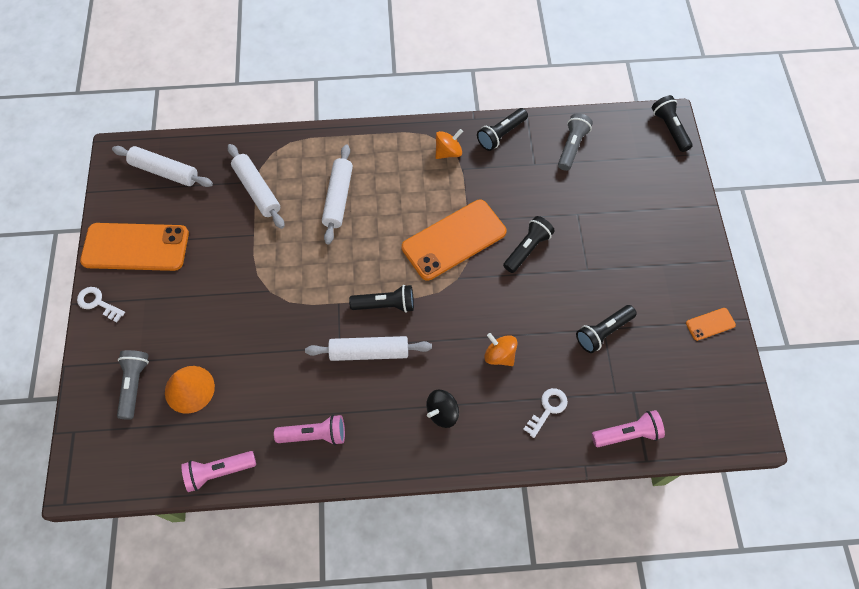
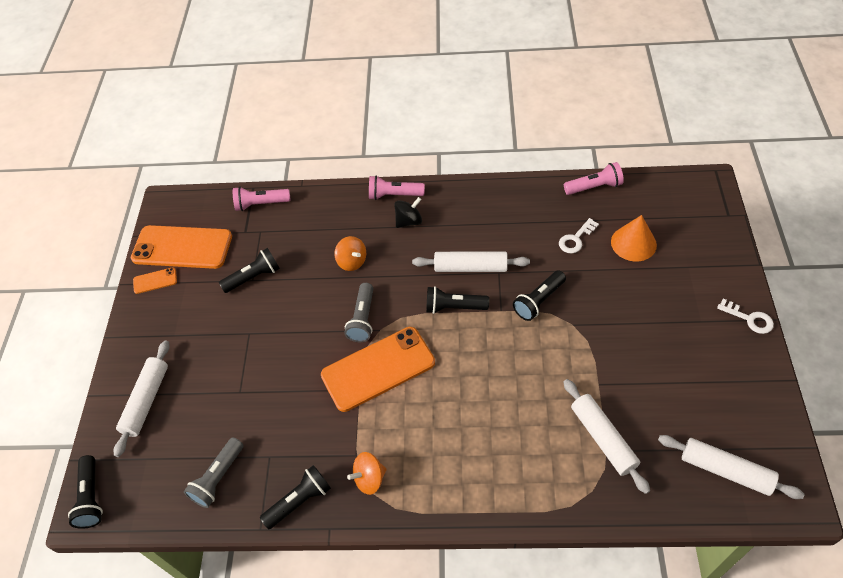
camera: 170 degrees left, 10 degrees down
(134, 385) = (685, 247): grey flashlight -> grey flashlight (363, 319)
(135, 247) = (729, 375): orange phone -> orange phone (182, 247)
(314, 434) = (517, 209): pink flashlight -> pink flashlight (394, 195)
(338, 198) = (504, 423): white rolling pin -> white rolling pin (146, 401)
(527, 249) = (303, 356): black flashlight -> black flashlight (539, 301)
(548, 409) = (320, 221): white key -> white key (576, 239)

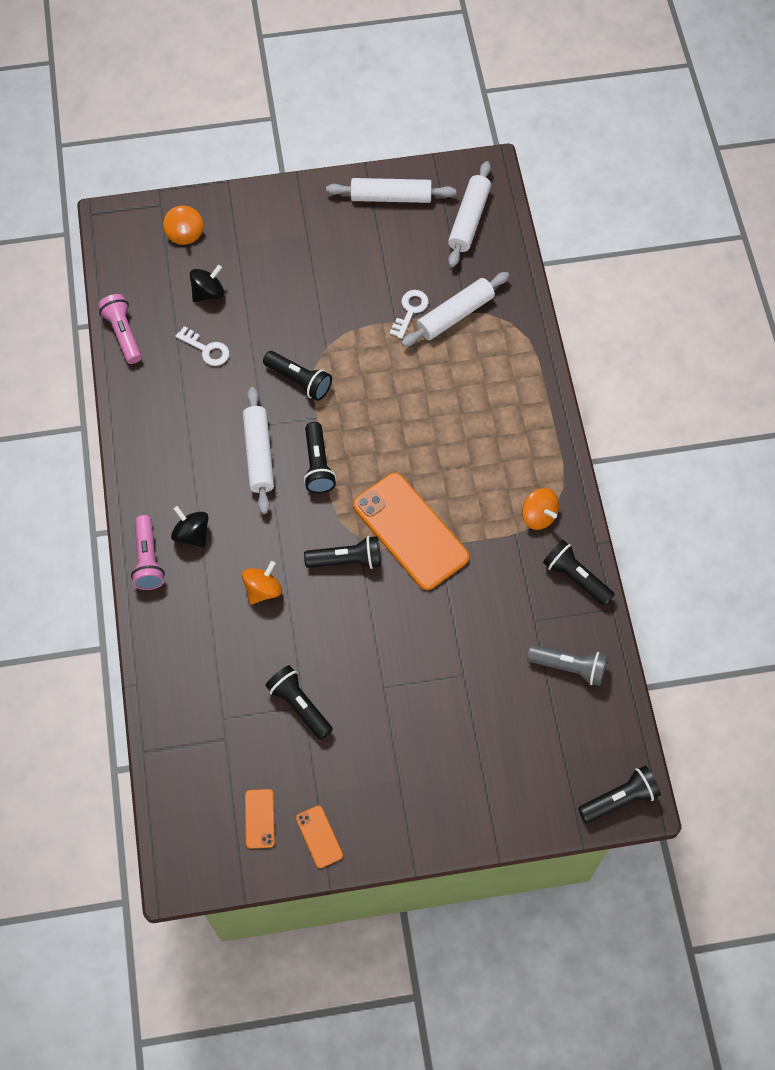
camera: 105 degrees left, 10 degrees up
(146, 401) = (494, 781): white rolling pin -> white rolling pin (391, 197)
(182, 247) = (259, 818): orange phone -> orange phone, size x0.44
(261, 204) = (174, 731): pink flashlight -> none
(363, 319) = (346, 560): grey flashlight -> black flashlight
(633, 243) = (208, 293): orange cone -> black spinning top
(696, 230) = (185, 234): none -> orange spinning top
(749, 319) = (299, 193): white key -> white key (410, 310)

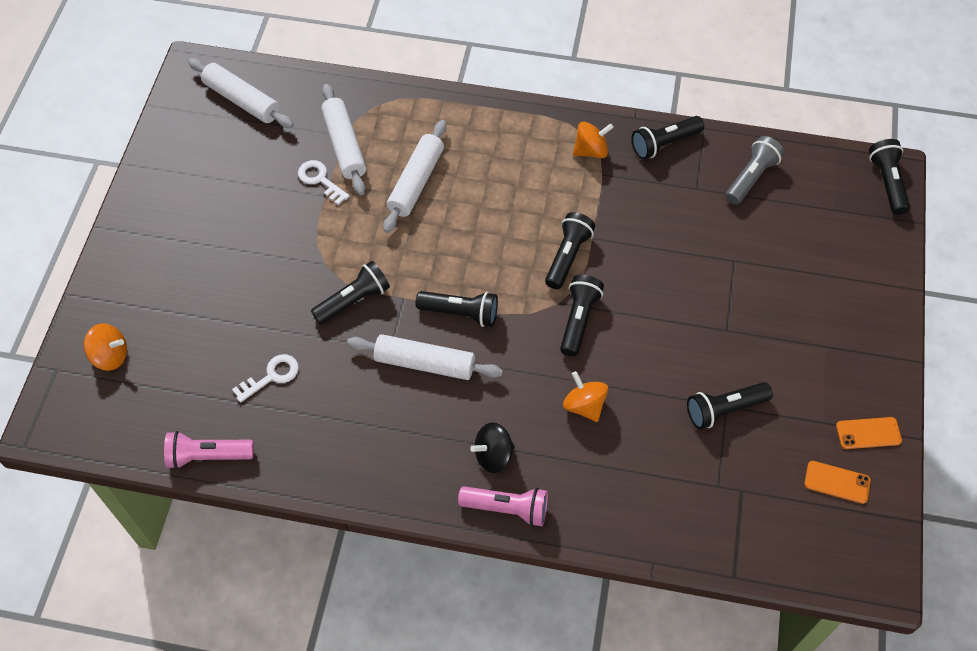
camera: 70 degrees left, 5 degrees down
(208, 293) = (200, 354): black spinning top -> none
(391, 197) = (177, 154): white rolling pin -> white rolling pin (416, 182)
(410, 531) = (567, 256): orange phone -> black flashlight

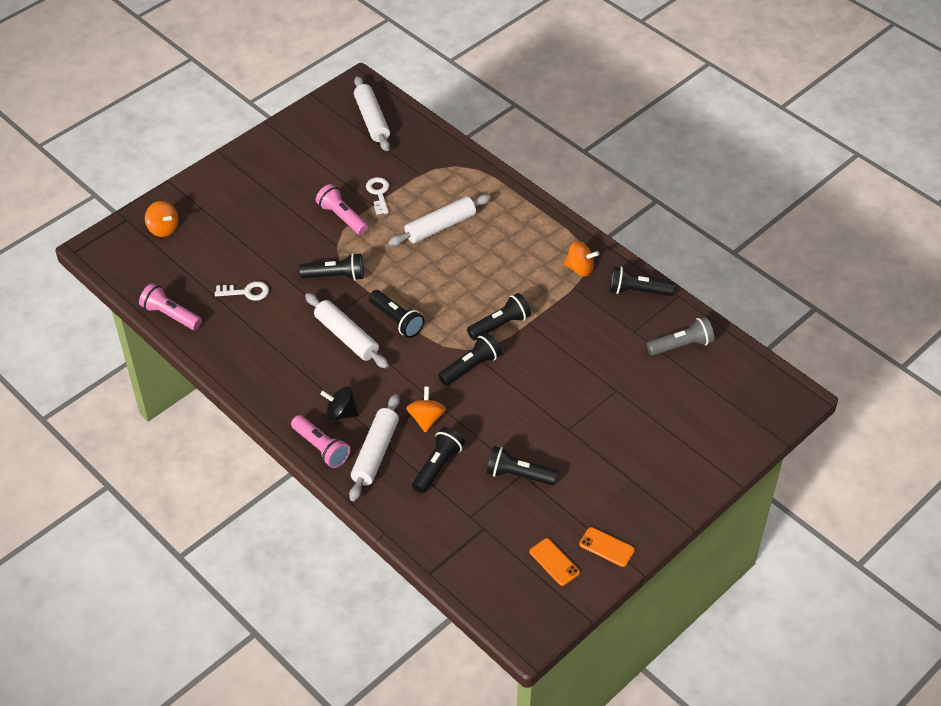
camera: 35 degrees right, 10 degrees down
(304, 229) = (342, 217): none -> pink flashlight
(344, 145) = (413, 180): white rolling pin -> white rolling pin (375, 453)
(887, 183) = (784, 403): black flashlight -> black flashlight (438, 466)

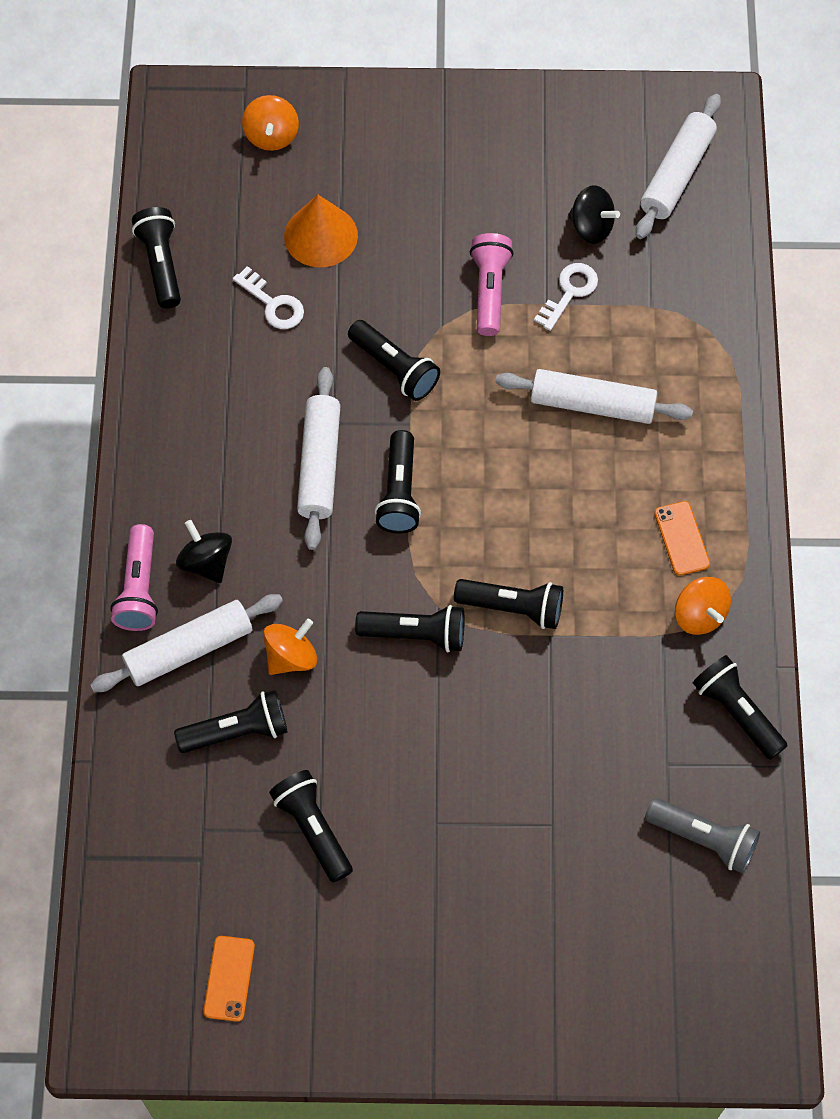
camera: 45 degrees right, 15 degrees up
(170, 315) = (161, 264): pink flashlight -> black flashlight
(236, 250) = (321, 235): none -> orange cone
(358, 163) = (591, 227): none -> black spinning top
(606, 547) = (307, 1018): orange phone -> orange phone (681, 538)

